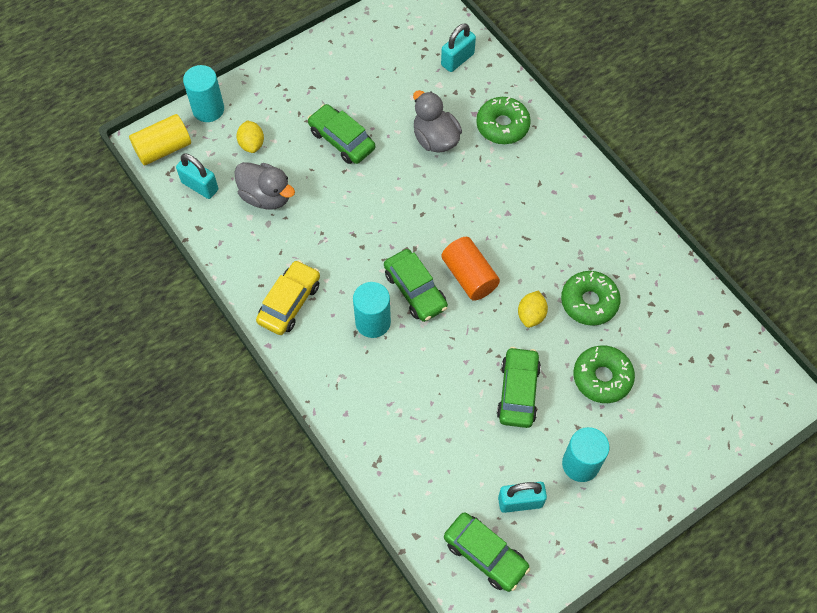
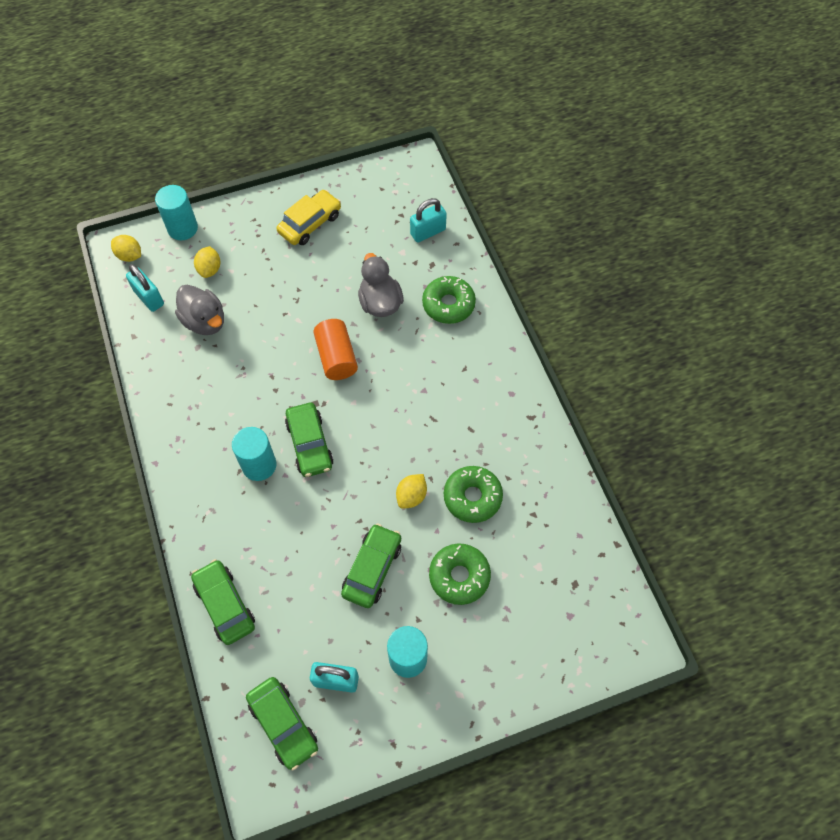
camera: 15 degrees right, 0 degrees up
(163, 149) = (129, 256): yellow cylinder -> yellow lemon
(289, 302) = (189, 427): yellow car -> yellow car (310, 223)
(342, 140) = (293, 284): green car -> green car (225, 605)
(469, 276) = (365, 443): orange cylinder -> orange cylinder (336, 357)

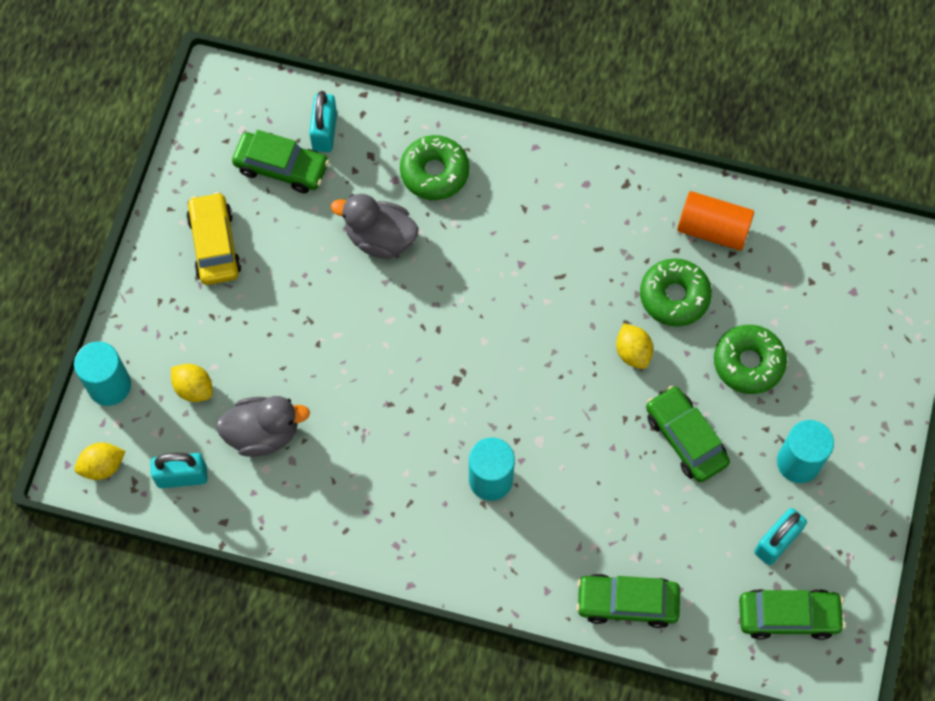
camera: 55 degrees left, 5 degrees up
(309, 444) = (502, 414): green car -> green car (281, 167)
(336, 357) = (416, 324): orange cylinder -> orange cylinder (712, 229)

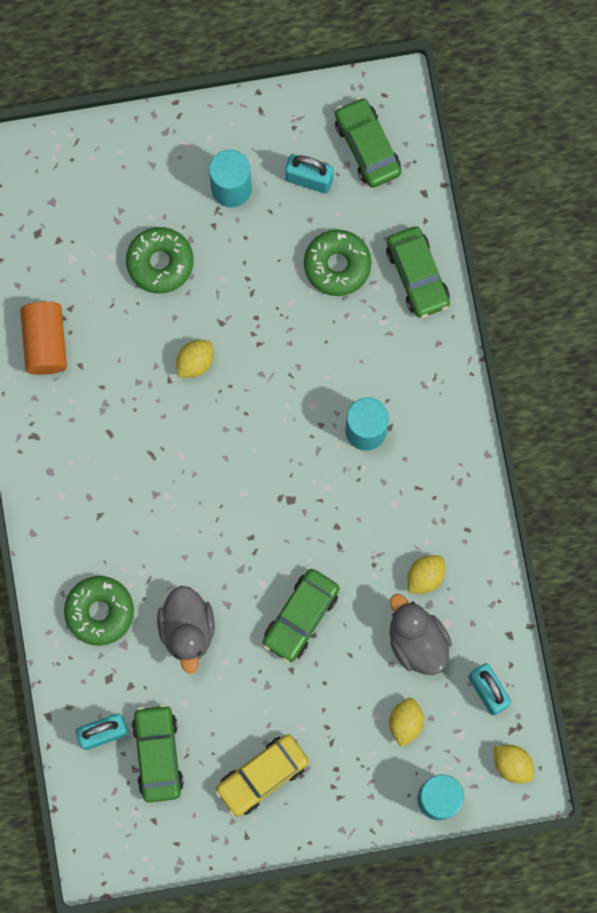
camera: 115 degrees left, 10 degrees up
(320, 469) = (425, 576): none -> yellow lemon
(674, 296) = (126, 349): green donut -> green donut (337, 265)
(685, 438) = (253, 287): green car -> green car (300, 617)

